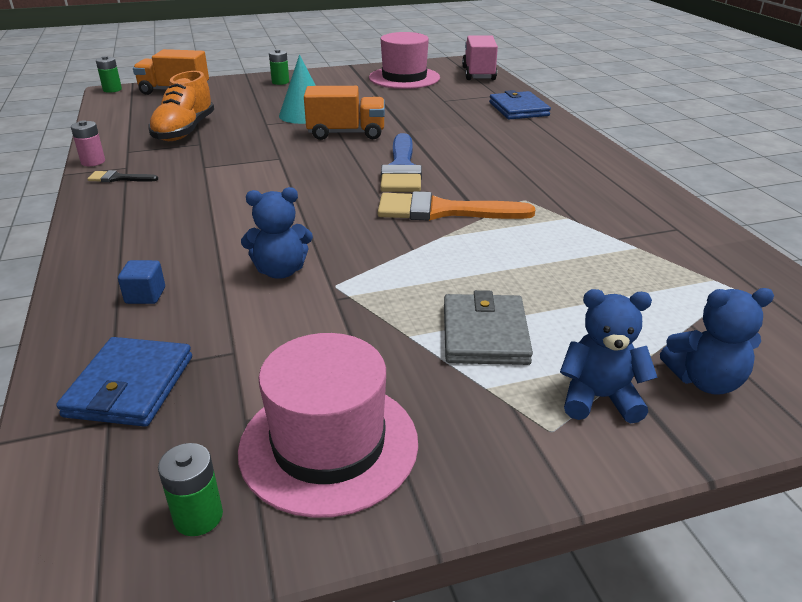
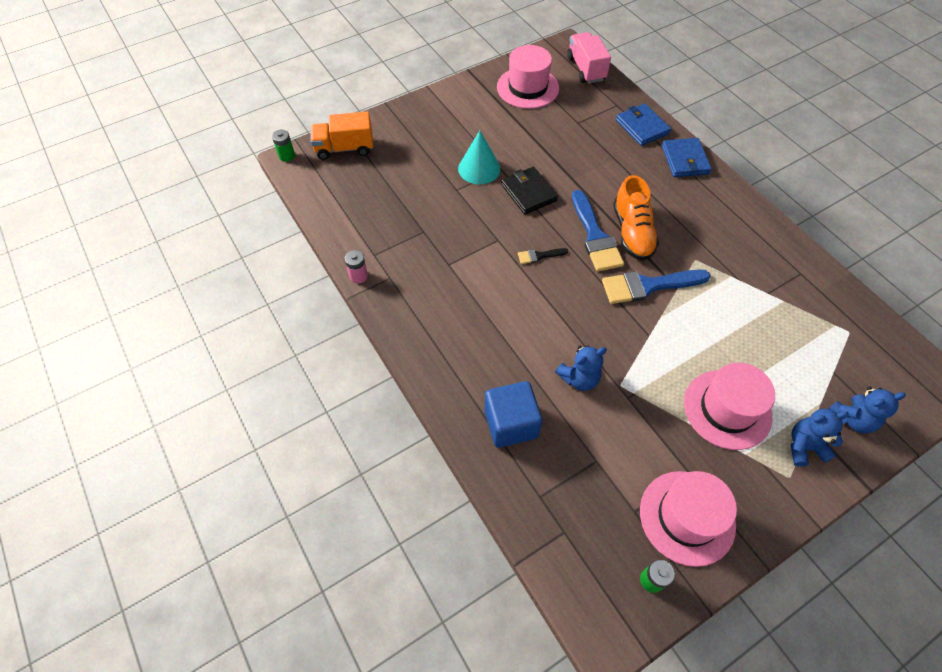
camera: 15 degrees left, 25 degrees up
(119, 178) = (396, 294): black brush -> black brush (539, 256)
(130, 386) = (557, 503): blue wallet -> blue wallet (685, 160)
(145, 295) = (511, 424): blue cube -> blue cube, size x2.14
(184, 131) = (399, 214): orange shoe -> orange shoe (632, 232)
(280, 82) = (426, 114): green battery -> none
(346, 133) = (528, 192): orange truck -> black wallet
(443, 211) = (648, 286): orange brush -> blue brush
(485, 334) = (727, 409): grey wallet -> pink hat

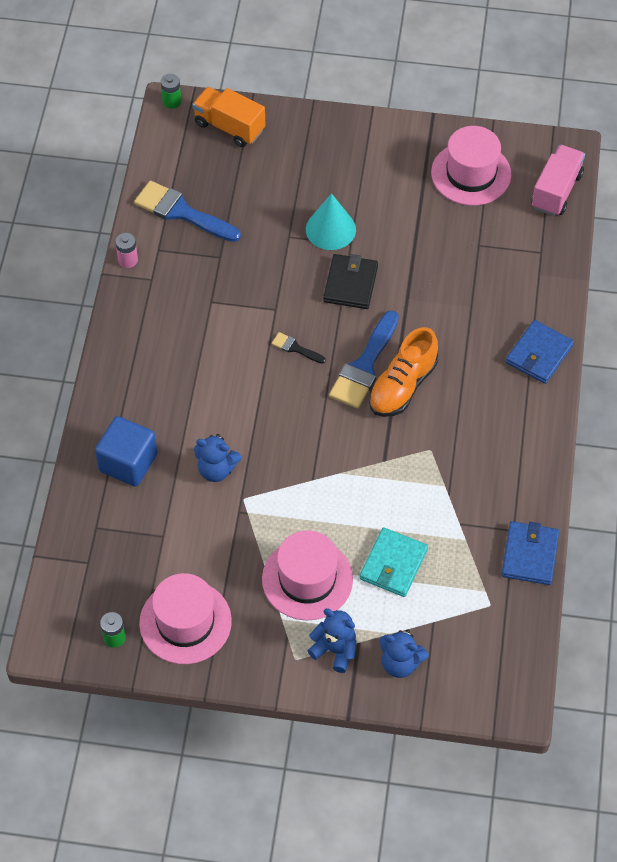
camera: 40 degrees right, 0 degrees up
(642, 127) = (538, 292): blue wallet -> blue wallet (530, 555)
(648, 286) = (360, 441): blue brush -> blue brush (182, 212)
(764, 352) = (393, 564): none -> turquoise wallet

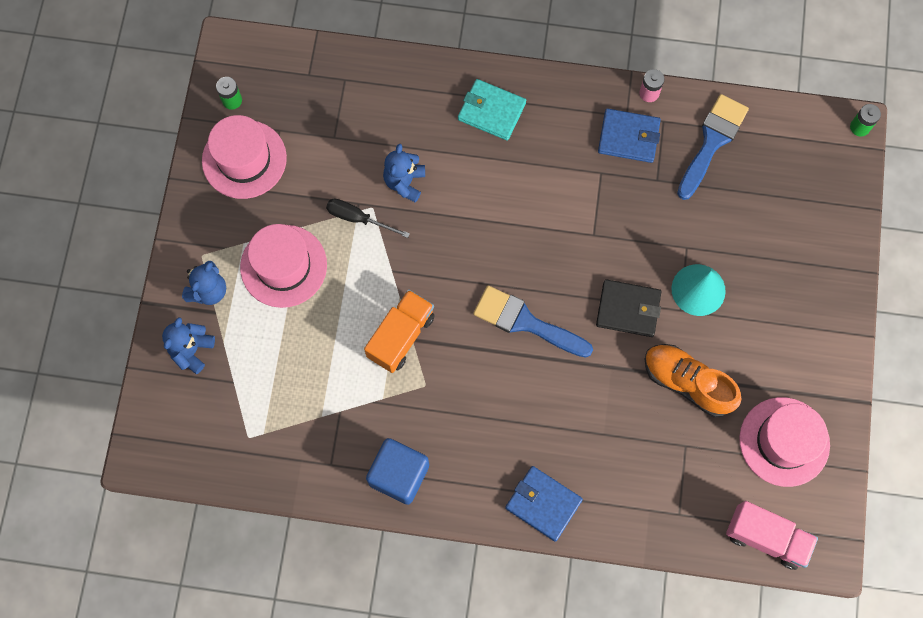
camera: 90 degrees right, 15 degrees up
(128, 463) = (413, 104): blue cube -> blue cube (399, 475)
(229, 127) = (829, 186): orange truck -> orange truck (401, 336)
(255, 511) = (358, 218): none -> black screwdriver
(295, 348) = (546, 254): black brush -> none
(393, 564) = (296, 346): turquoise wallet -> turquoise wallet (491, 111)
(402, 386) = (501, 360): orange shoe -> orange shoe (687, 383)
(530, 555) = (302, 479): blue wallet -> blue wallet (628, 137)

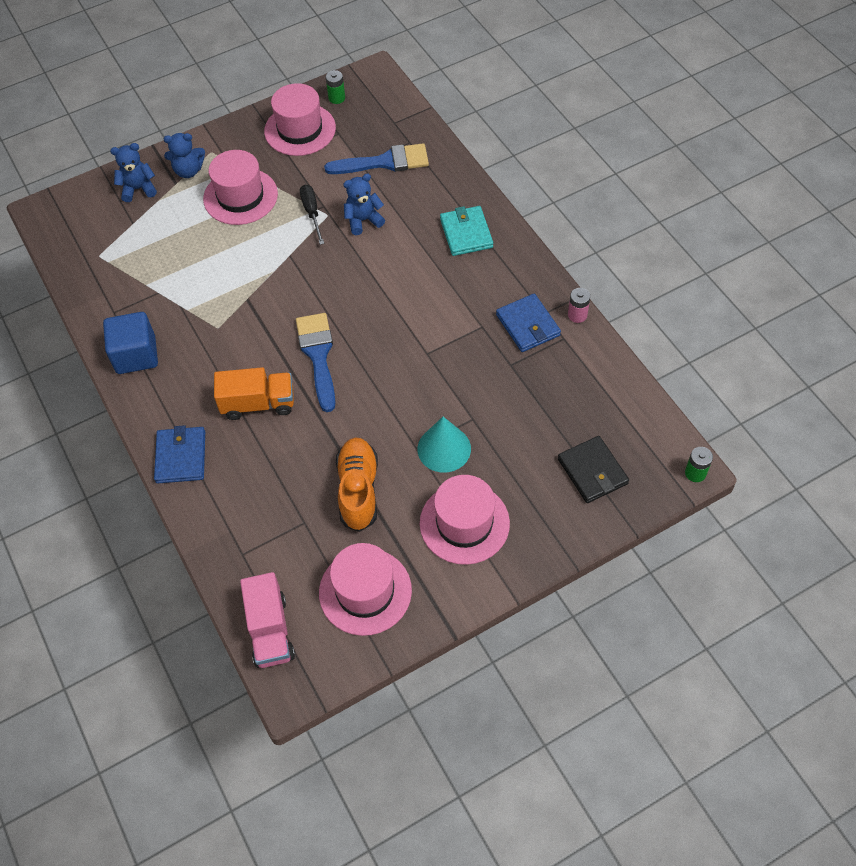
camera: 55 degrees right, 15 degrees down
(401, 336) = (243, 290): orange truck -> orange truck (258, 403)
(628, 309) = (385, 413): black wallet -> black wallet (592, 471)
(712, 142) = (578, 380): blue brush -> blue brush (384, 162)
(778, 324) = (464, 523): none -> pink hat

